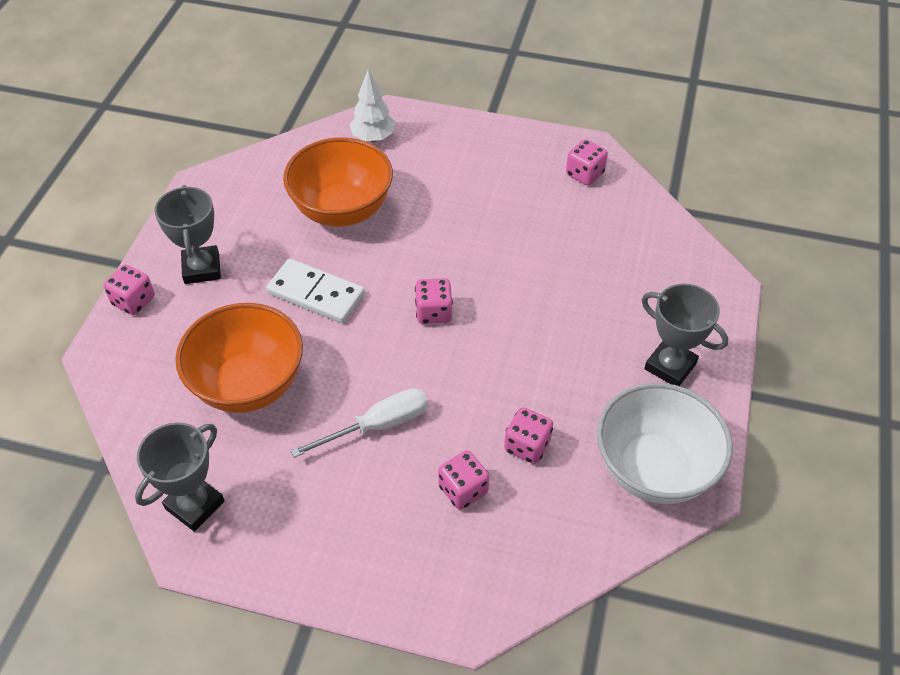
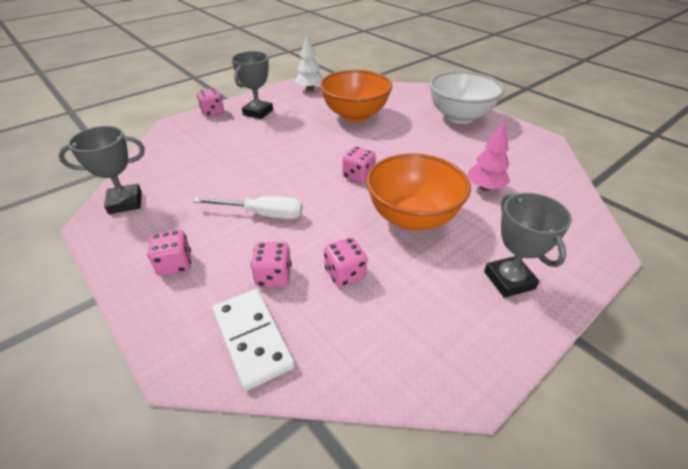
camera: 35 degrees right, 10 degrees down
(248, 385) = (219, 164): orange bowl -> orange bowl (412, 218)
(316, 294) = (301, 142): white domino -> white domino (252, 339)
(373, 137) = (404, 95): white tree -> white tree (310, 89)
(577, 259) = (485, 188): none -> pink tree
(584, 174) = (528, 150): pink dice -> pink dice (175, 264)
(654, 469) = (433, 345): white bowl -> white bowl (459, 117)

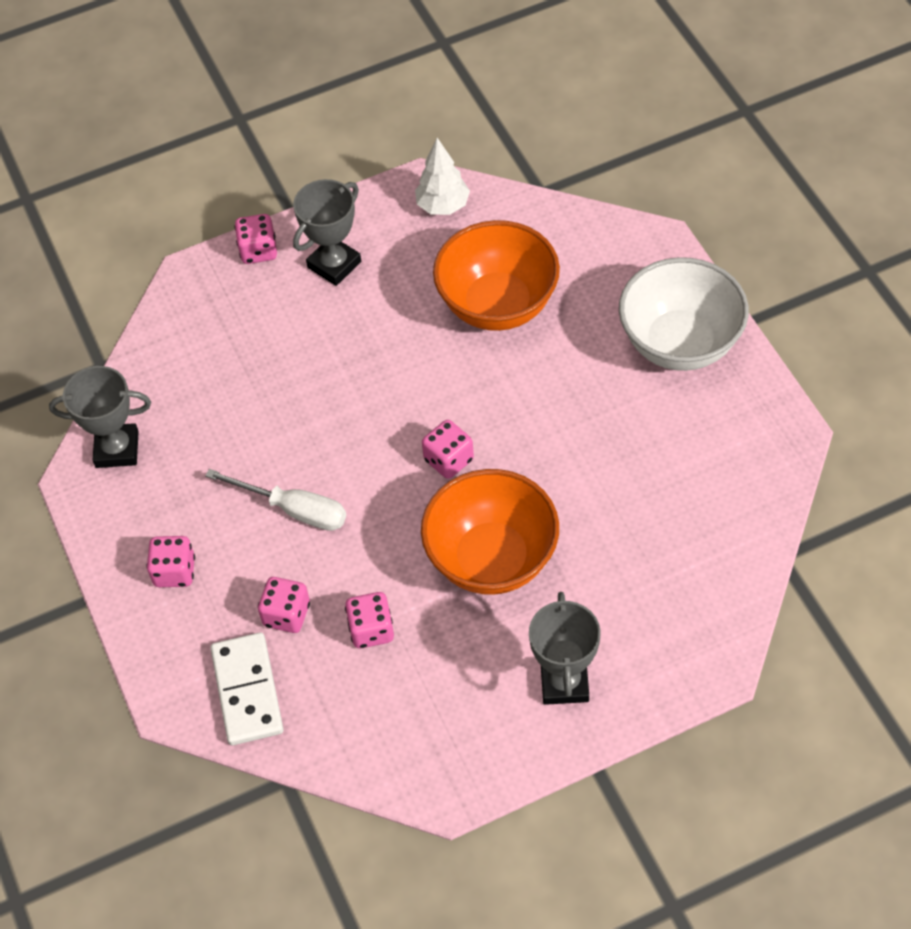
camera: 20 degrees right, 15 degrees up
(485, 188) = (625, 523): pink tree -> none

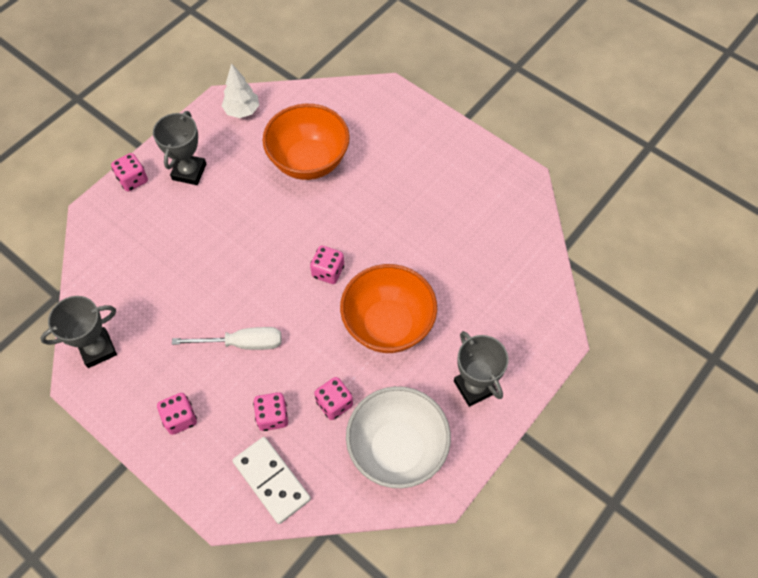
camera: 30 degrees left, 5 degrees up
(680, 343) = (432, 147): white bowl -> white bowl (397, 449)

